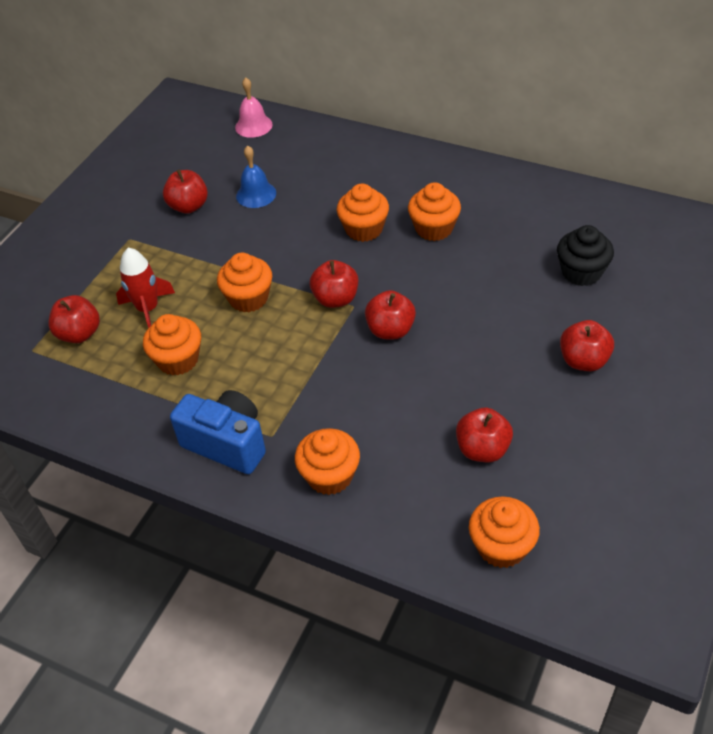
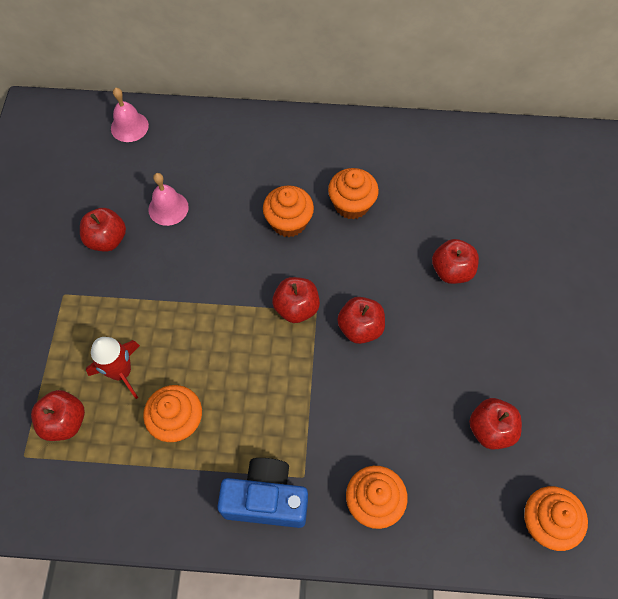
camera: 25 degrees left, 15 degrees up
(248, 298) = (214, 331): orange cupcake -> none
(256, 194) = (168, 208): blue bell -> pink bell
(581, 272) = (496, 218): black cupcake -> none
(583, 361) = (534, 311): red apple -> red apple (451, 271)

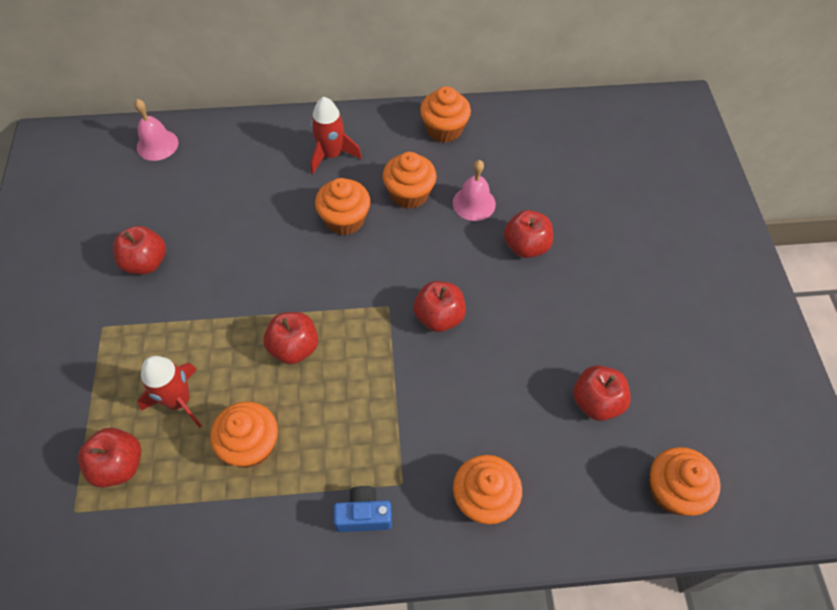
camera: 10 degrees left, 5 degrees down
(168, 208) = (211, 222): pink bell -> pink bell (474, 203)
(266, 499) = (364, 515): blue camera -> blue camera, size x0.59
(285, 156) = (331, 155): none -> red rocket
(296, 308) = (366, 306): red apple -> red apple (294, 348)
(394, 144) = (444, 129): none -> orange cupcake

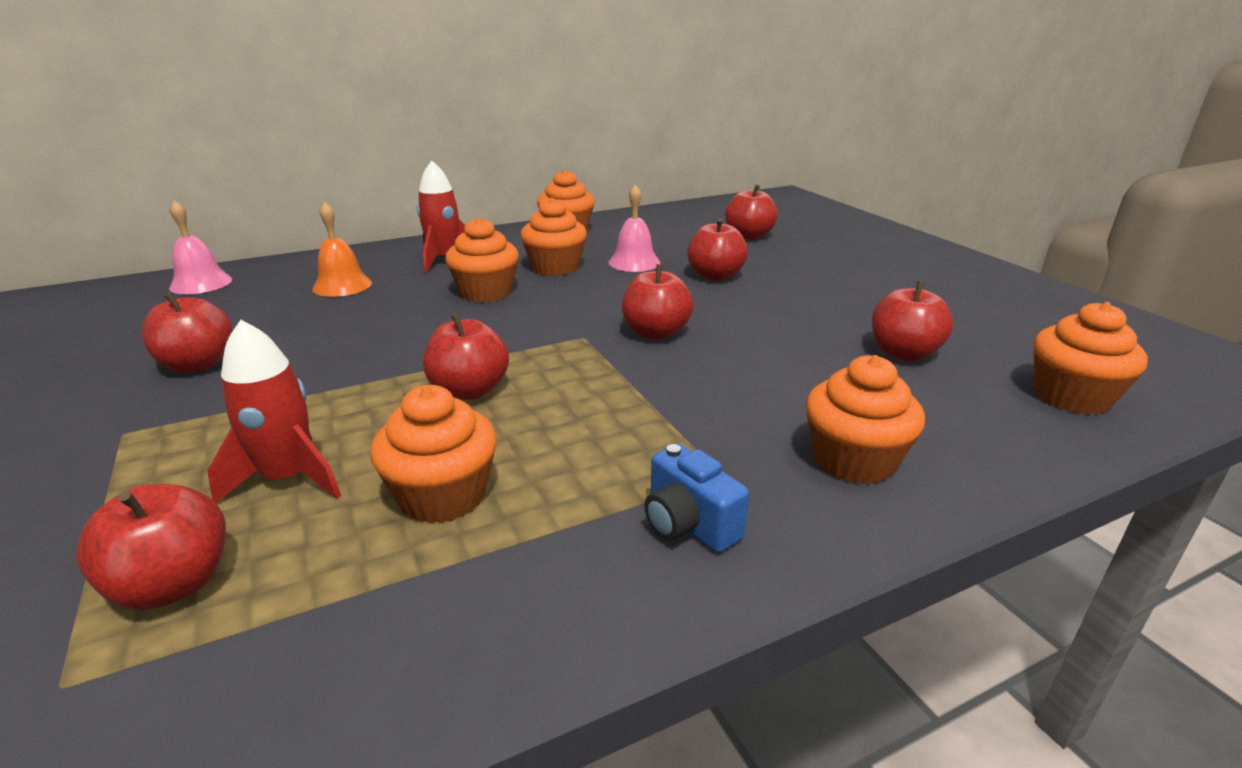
camera: 20 degrees left, 30 degrees down
(249, 177) = (342, 285): none -> orange bell
(364, 515) = (688, 524): blue camera -> blue camera turned 105 degrees counterclockwise
(594, 182) = (748, 236): none -> red apple

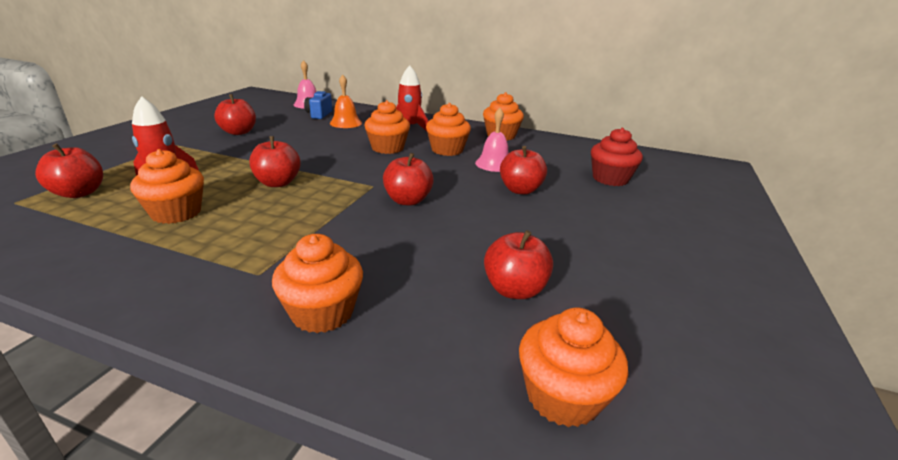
camera: 45 degrees right, 0 degrees up
(688, 524) = (198, 280): blue camera -> blue camera (319, 114)
(748, 236) = (610, 179): red apple -> red cupcake

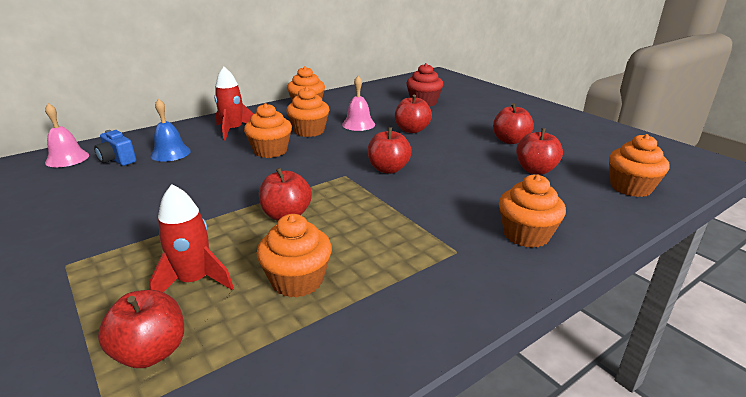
camera: 55 degrees left, 0 degrees up
(238, 132) = (95, 215): red apple -> red apple (510, 140)
(346, 123) = (170, 153): orange bell -> blue bell

